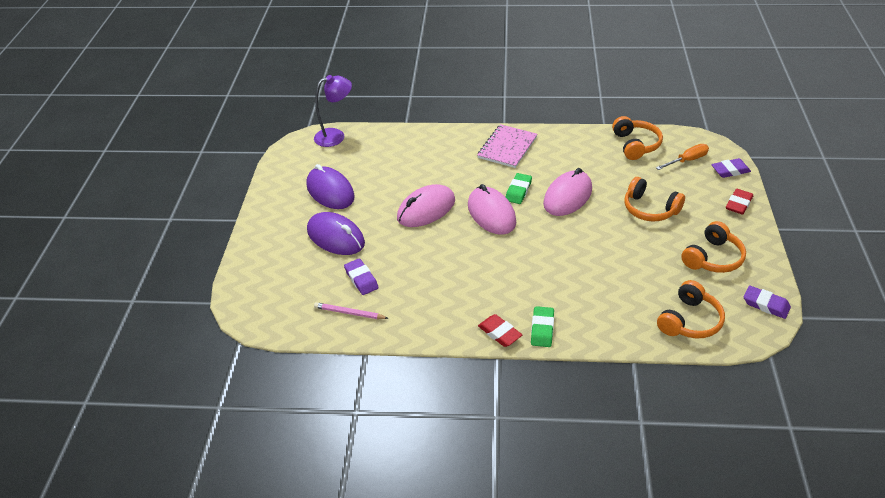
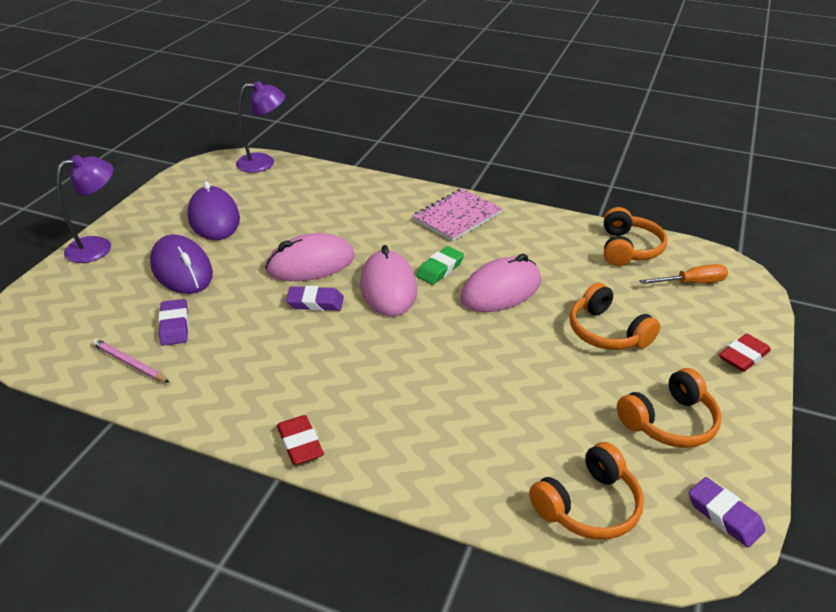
camera: 15 degrees right, 5 degrees down
(259, 235) = (98, 247): none -> purple lamp
(542, 329) = (362, 455): green eraser -> none
(730, 171) = (750, 309): purple eraser -> purple eraser (315, 302)

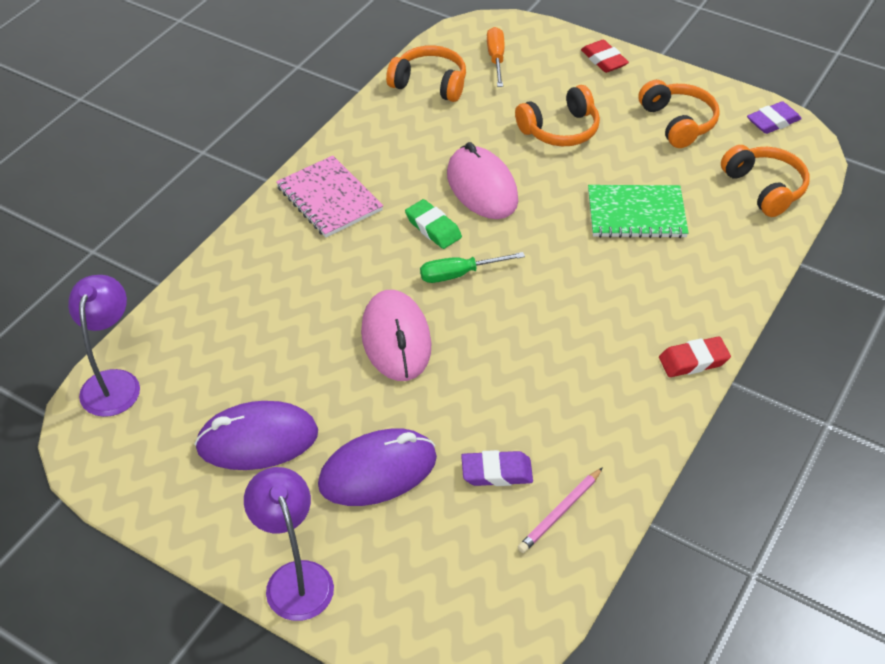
camera: 80 degrees left, 10 degrees up
(315, 302) = (475, 339): purple eraser -> none
(388, 288) = (459, 274): pink mouse -> green screwdriver
(501, 393) = (636, 214): none -> green notebook

